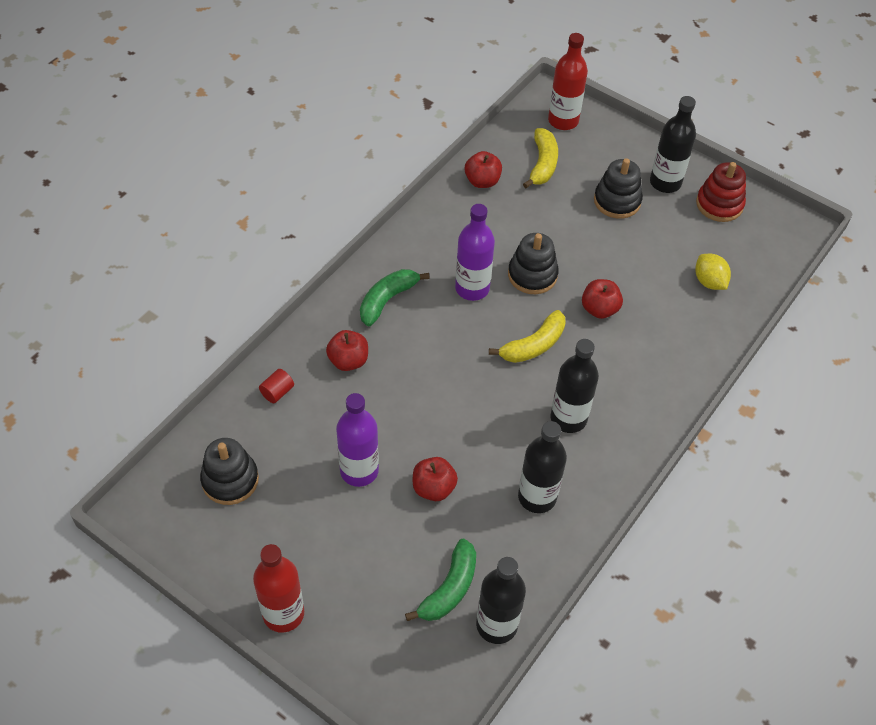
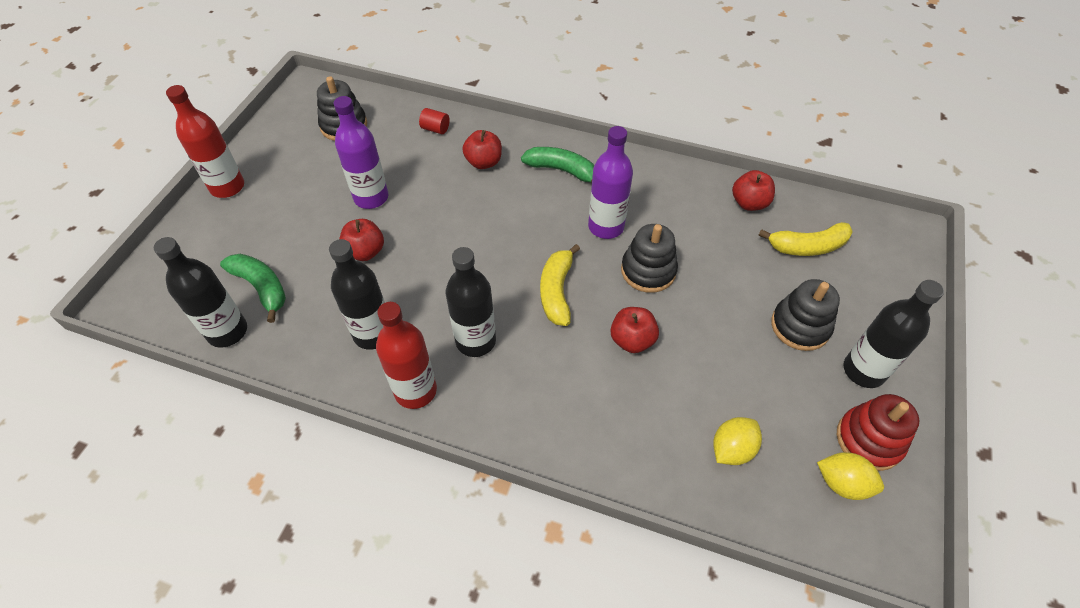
camera: 75 degrees right, 0 degrees up
(449, 589) = (261, 288): green banana -> green banana turned 150 degrees counterclockwise
(533, 345) = (557, 291): yellow banana -> yellow banana turned 60 degrees clockwise
(563, 121) = (886, 251): red bottle -> red bottle (415, 391)
(747, 232) = (842, 483): none -> yellow lemon

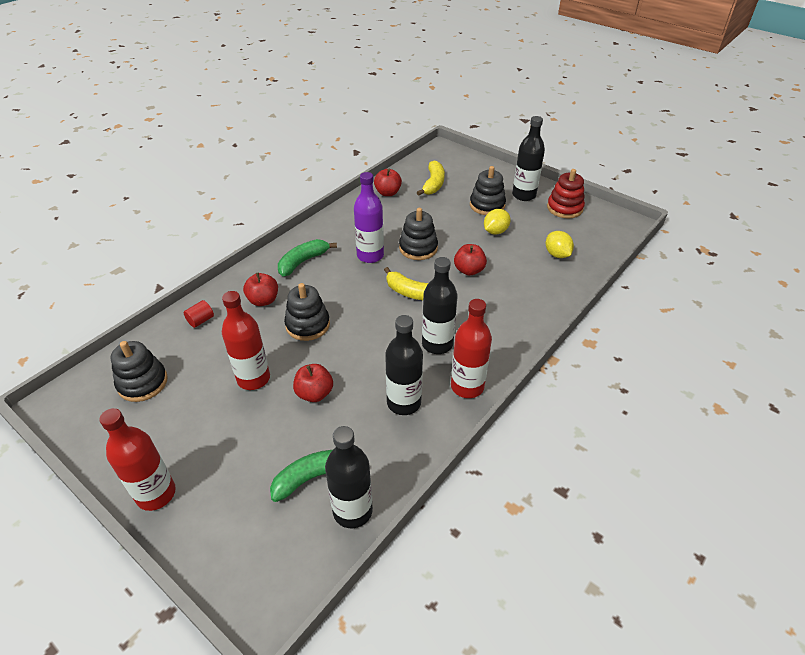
camera: 70 degrees left, 10 degrees down
(371, 197) = (253, 378): purple bottle -> red bottle
(461, 211) = (307, 325): none -> black stacking toy
(842, 483) = (586, 225): yellow lemon -> yellow lemon (495, 231)

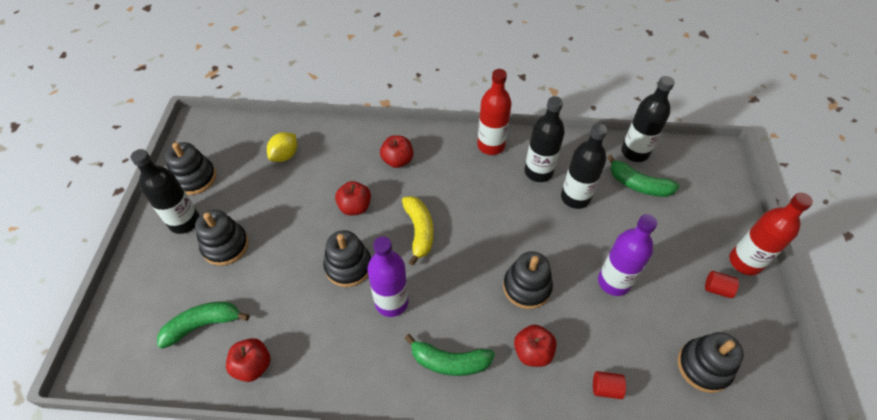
camera: 125 degrees left, 10 degrees up
(167, 446) = (717, 289): none -> red cylinder
(253, 378) = (613, 282): red bottle -> purple bottle
(314, 393) = (584, 229): red apple -> red apple (397, 160)
(433, 184) = (203, 325): yellow banana -> green banana
(437, 344) = (466, 182): black bottle -> black bottle (575, 197)
(495, 231) = (275, 216): yellow lemon -> none
(564, 208) = (195, 178): red stacking toy -> black stacking toy

